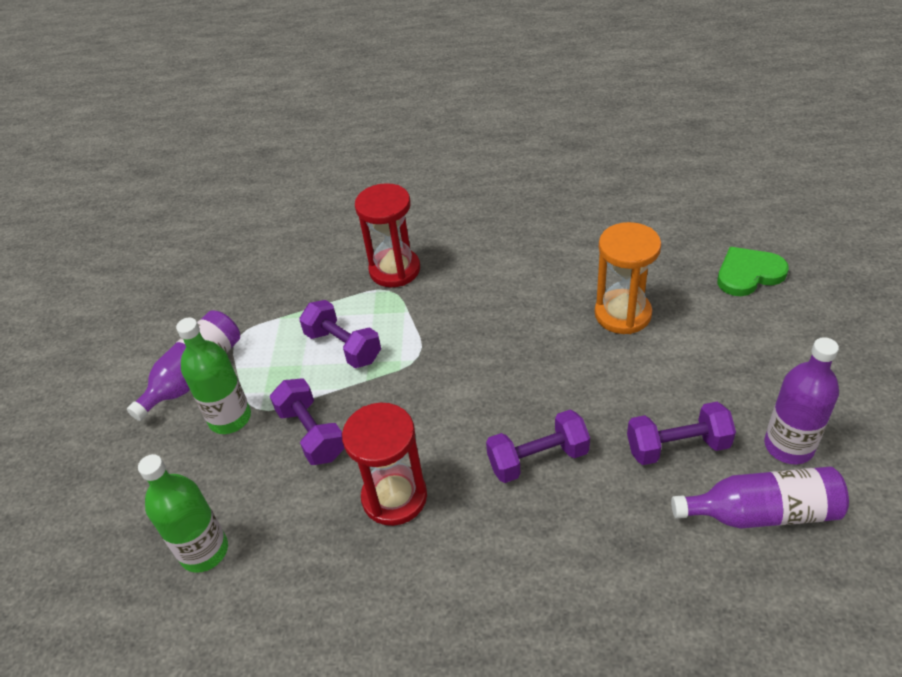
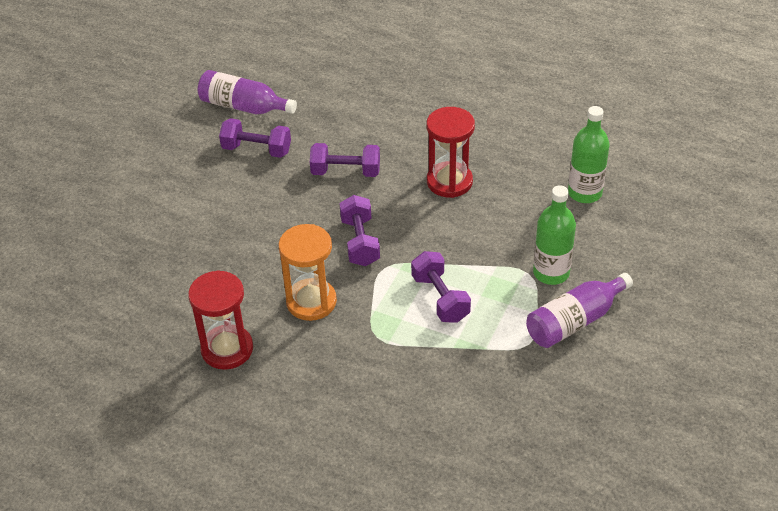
camera: 160 degrees left, 0 degrees up
(311, 433) = (490, 239): purple dumbbell -> purple dumbbell (360, 242)
(395, 270) = (361, 357): red hourglass -> red hourglass (227, 349)
(622, 314) = (209, 242): orange hourglass -> orange hourglass (311, 302)
(748, 274) = (90, 237): green heart -> none
(788, 446) = (194, 129): purple bottle -> none

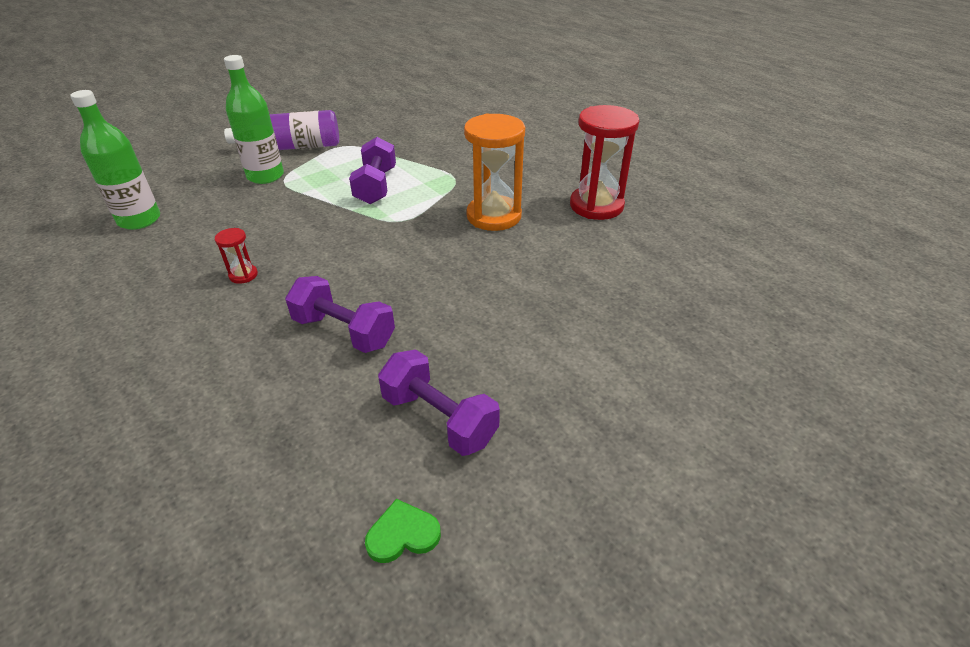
camera: 155 degrees left, 5 degrees down
(244, 106) = (402, 534): purple bottle -> green heart
(360, 242) = (403, 248): purple dumbbell -> none
(449, 182) = (243, 275): red hourglass -> red hourglass, size x0.44

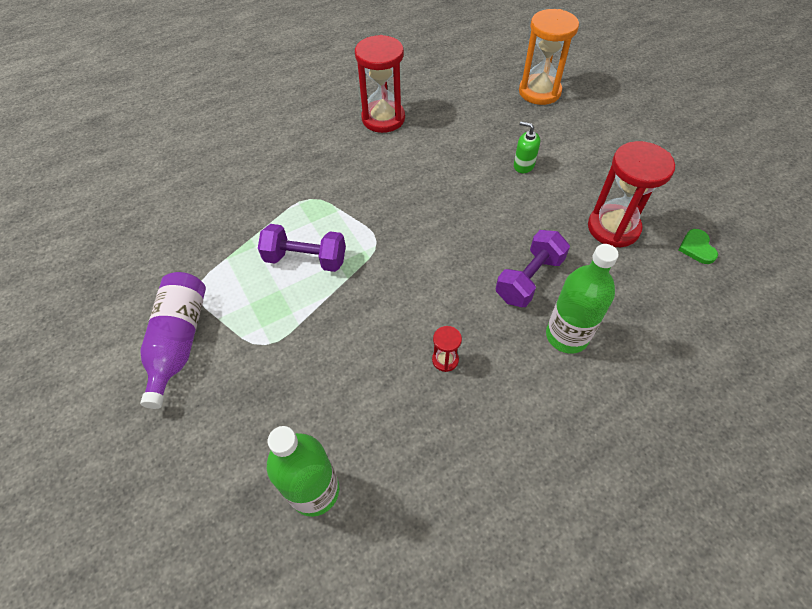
camera: 80 degrees left, 15 degrees up
(265, 176) = (246, 364): green bottle -> green bottle (567, 336)
(439, 419) = (613, 228): purple dumbbell -> red hourglass
(494, 216) = (384, 179): orange hourglass -> orange hourglass (539, 92)
(550, 322) = (523, 165): none -> green soap dispenser

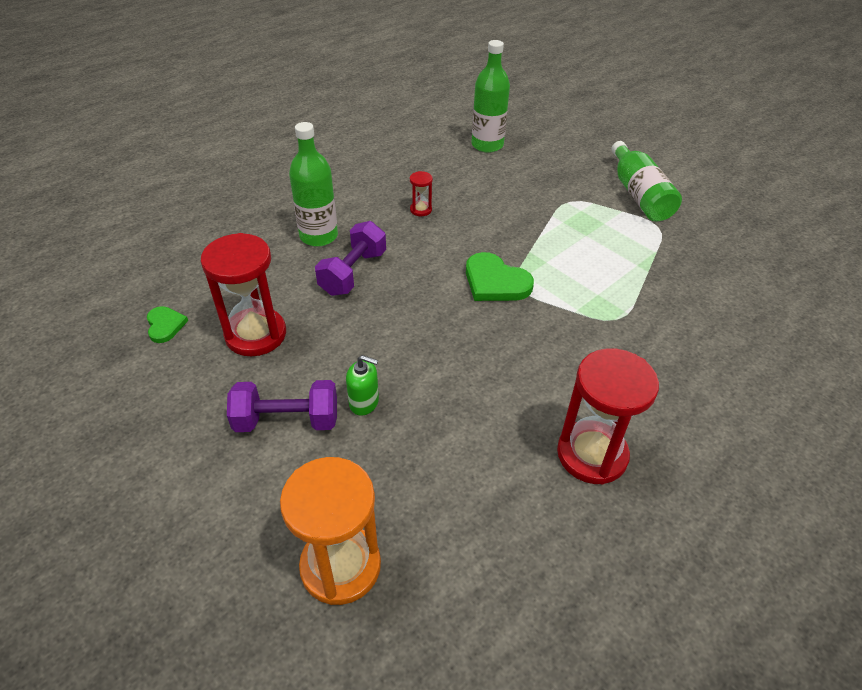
camera: 165 degrees right, 10 degrees down
(179, 341) = (639, 195): purple bottle -> green bottle
(305, 259) = (579, 261): purple dumbbell -> purple dumbbell (287, 420)
(395, 248) = (495, 282): none -> green heart

